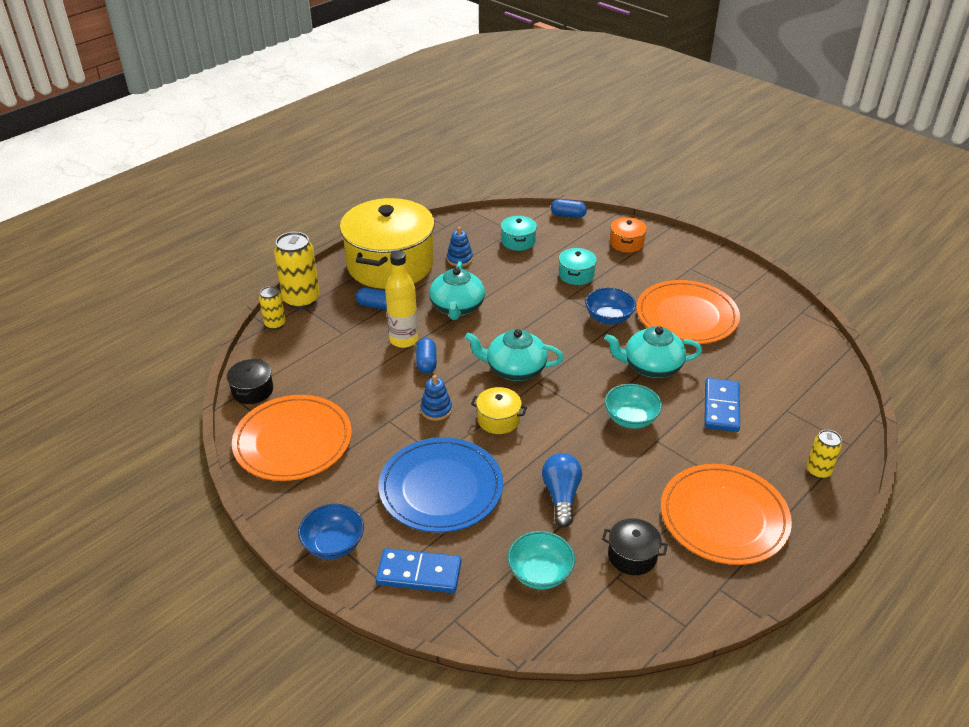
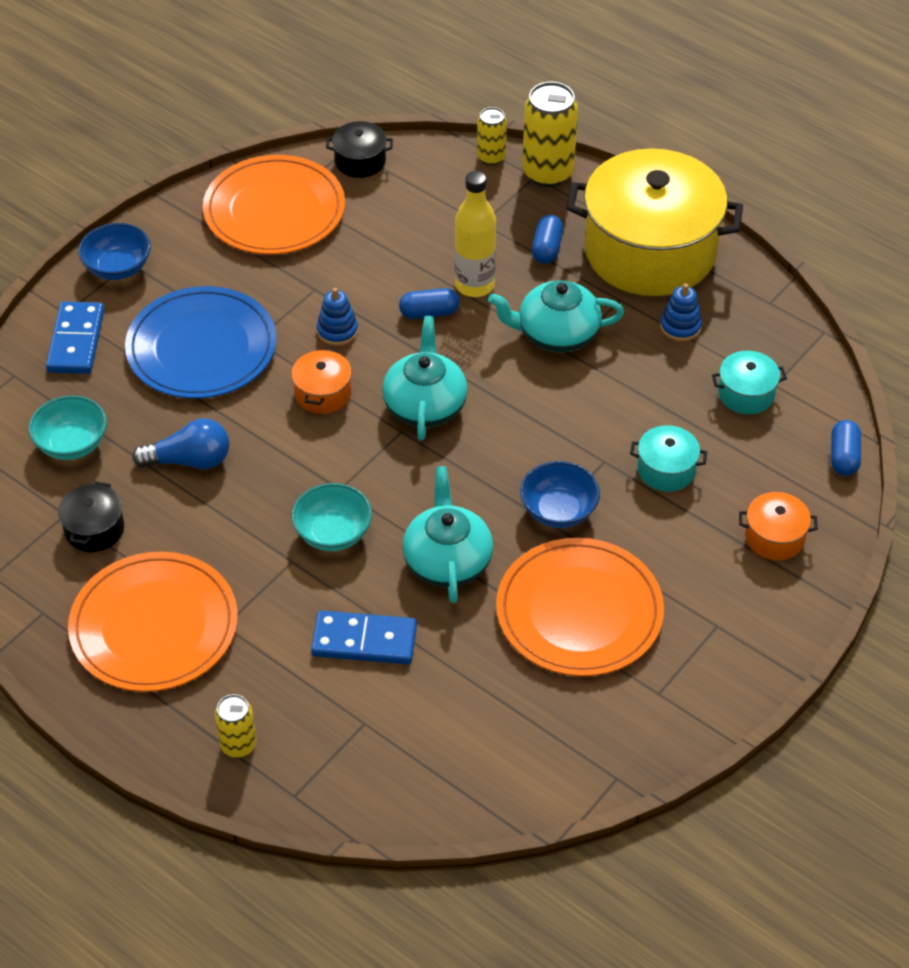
camera: 85 degrees right, 10 degrees up
(498, 419) = (323, 393): yellow pot -> orange pot

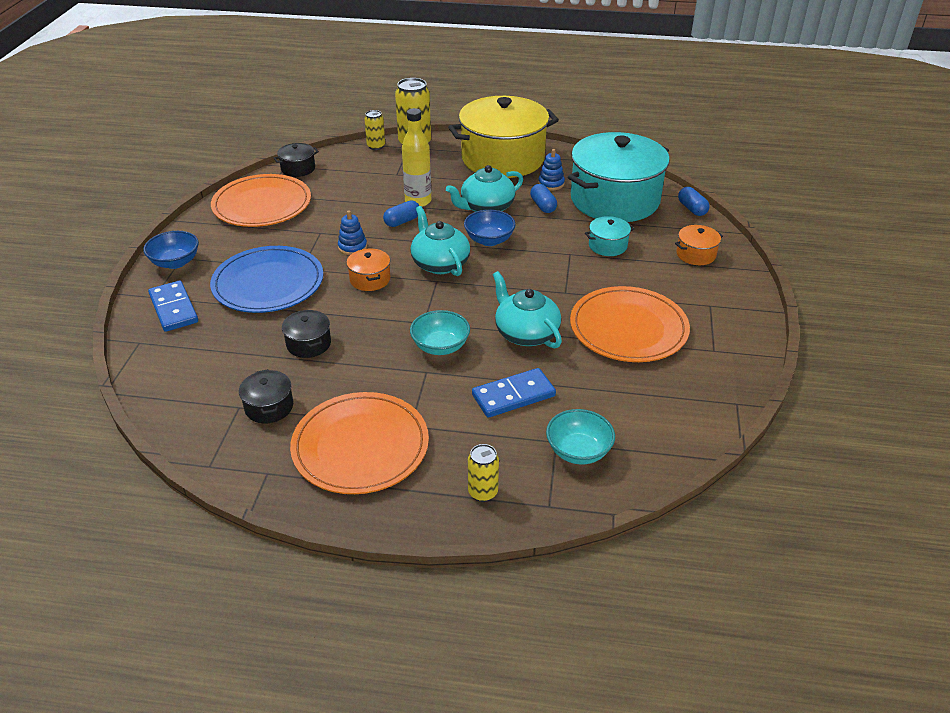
camera: 30 degrees left, 10 degrees down
(72, 444) = (214, 365): turquoise bowl -> turquoise bowl (578, 451)
(189, 460) = (308, 344): blue light bulb -> black pot
(546, 248) = (444, 174): blue capsule -> blue capsule (543, 206)
(558, 511) = (567, 285): blue bowl -> blue bowl (489, 240)
(746, 394) = (614, 200): turquoise pot -> turquoise pot, size x2.47

